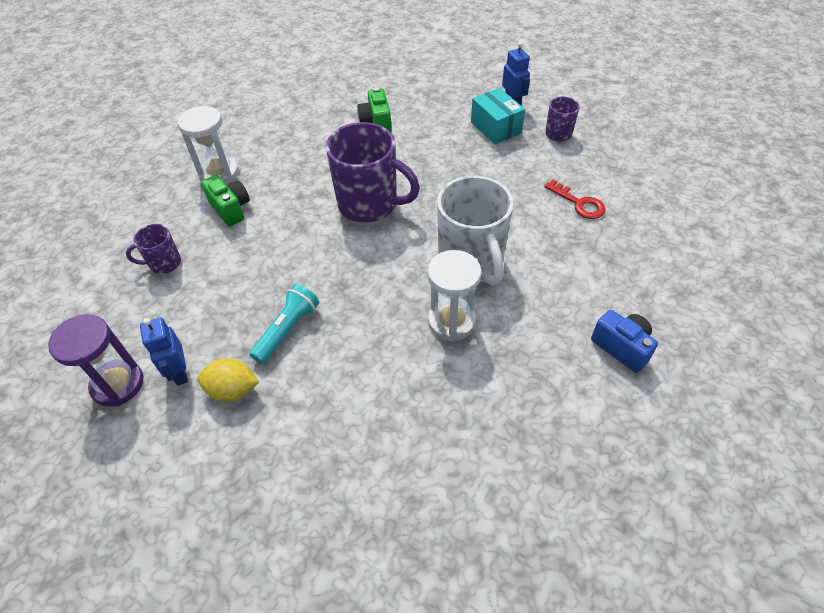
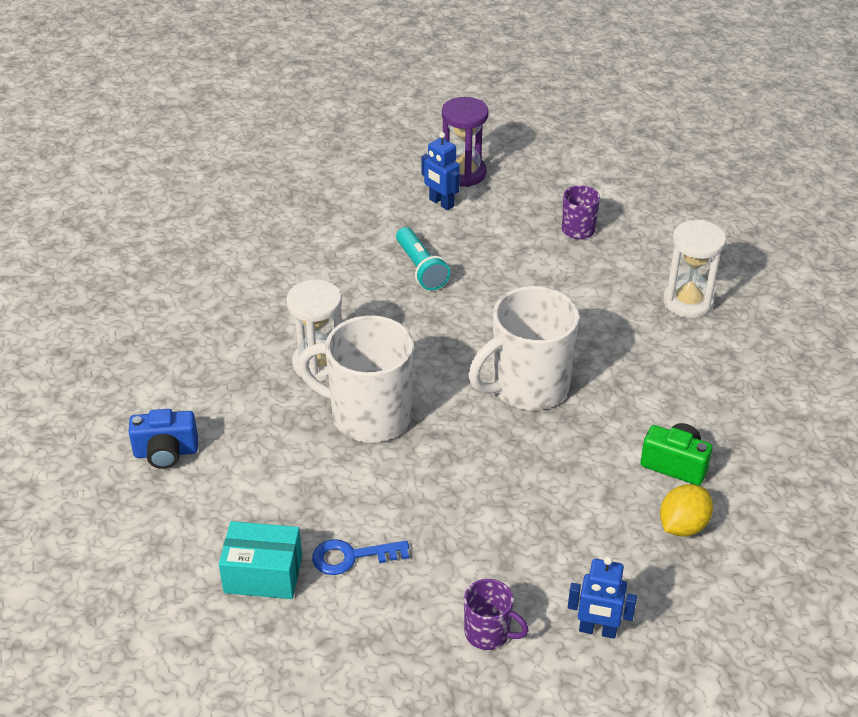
camera: 125 degrees right, 10 degrees down
(180, 372) = (441, 203): blue robot -> blue robot turned 150 degrees counterclockwise
(231, 209) = (618, 290): green camera -> none
(233, 390) = (394, 222): yellow lemon -> yellow lemon (683, 526)
(369, 204) = (528, 387): purple mug -> white mug
(495, 128) = (560, 575): turquoise box -> turquoise box (263, 574)
(579, 203) = (351, 557): red key -> blue key

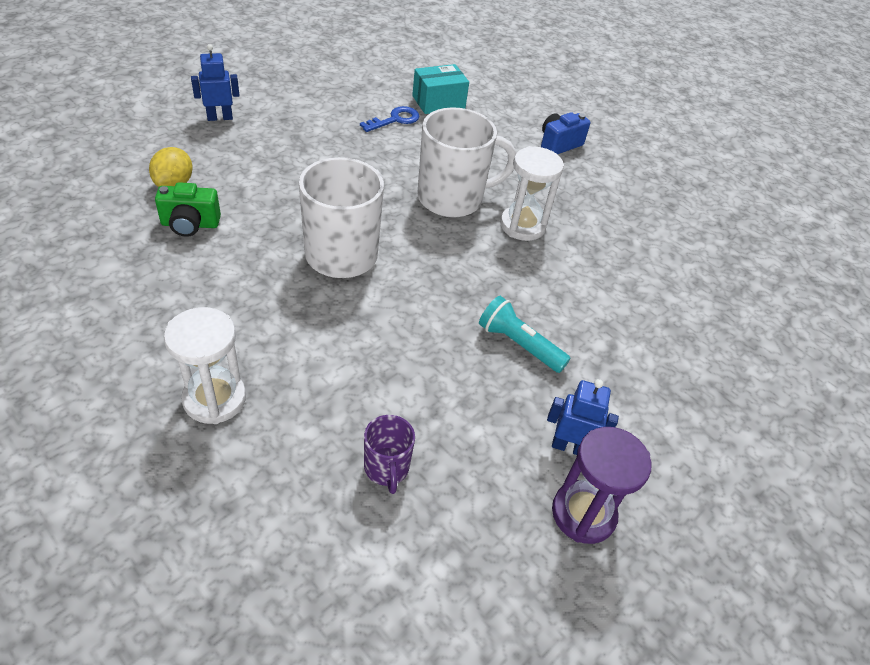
camera: 145 degrees right, 5 degrees up
(488, 633) = (288, 104): purple mug -> none

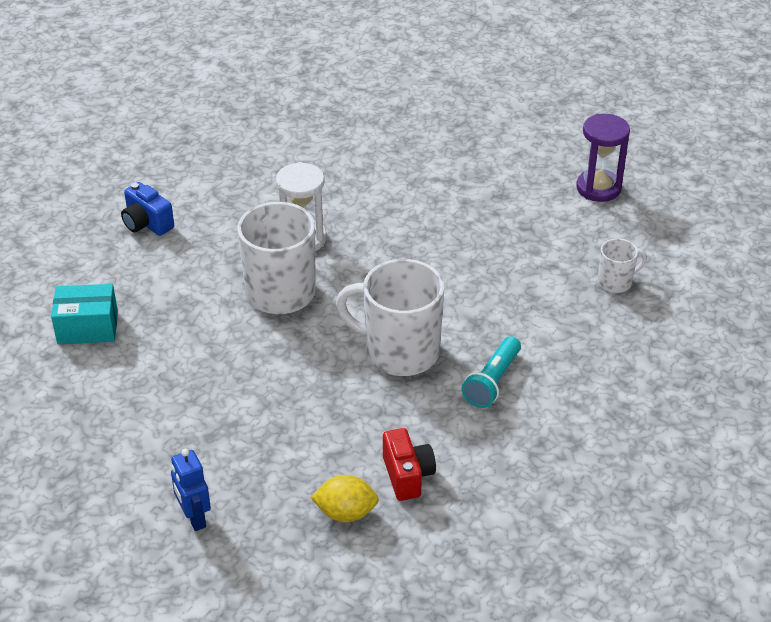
camera: 95 degrees left, 5 degrees down
(190, 224) = (407, 476): green camera -> red camera
(214, 399) = (607, 389): white hourglass -> none
(386, 468) = (615, 282): purple mug -> white mug
(395, 120) = (142, 358): blue key -> none
(438, 102) = (87, 327): turquoise box -> turquoise box turned 60 degrees counterclockwise
(519, 344) = (461, 228): turquoise flashlight -> turquoise flashlight (492, 381)
(569, 447) = (548, 197): blue robot -> none

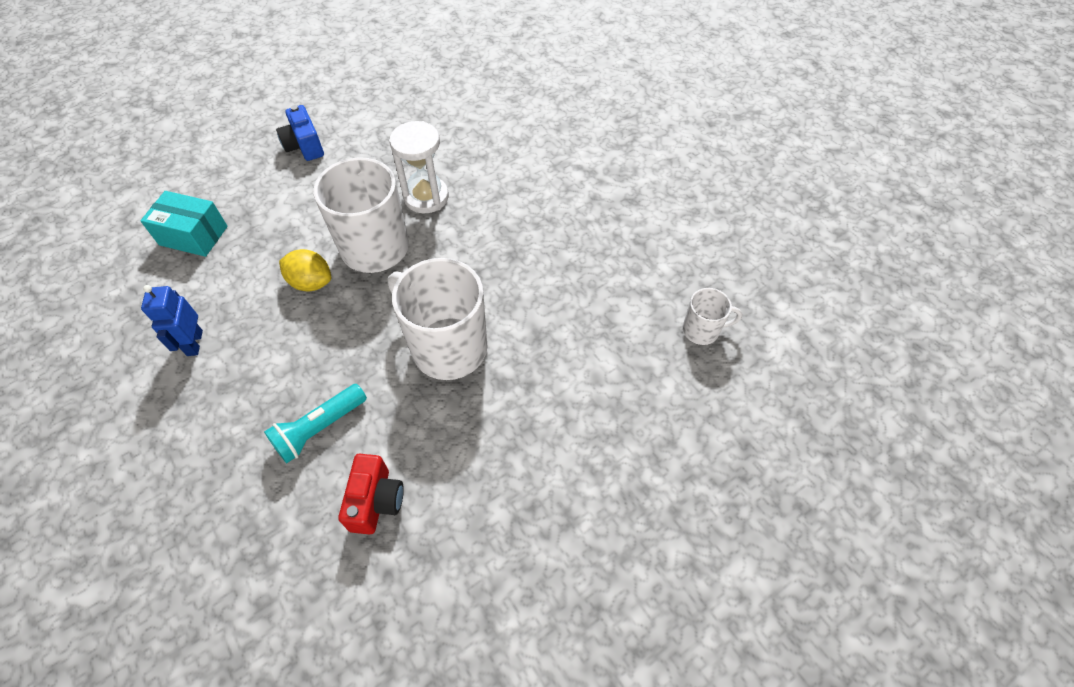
camera: 20 degrees right, 15 degrees up
(194, 518) = (151, 479): blue robot -> blue robot (194, 343)
(346, 513) = (291, 527): yellow lemon -> yellow lemon (311, 282)
(492, 381) = (519, 412): turquoise flashlight -> turquoise flashlight (319, 429)
(598, 188) = (732, 217): purple hourglass -> none

